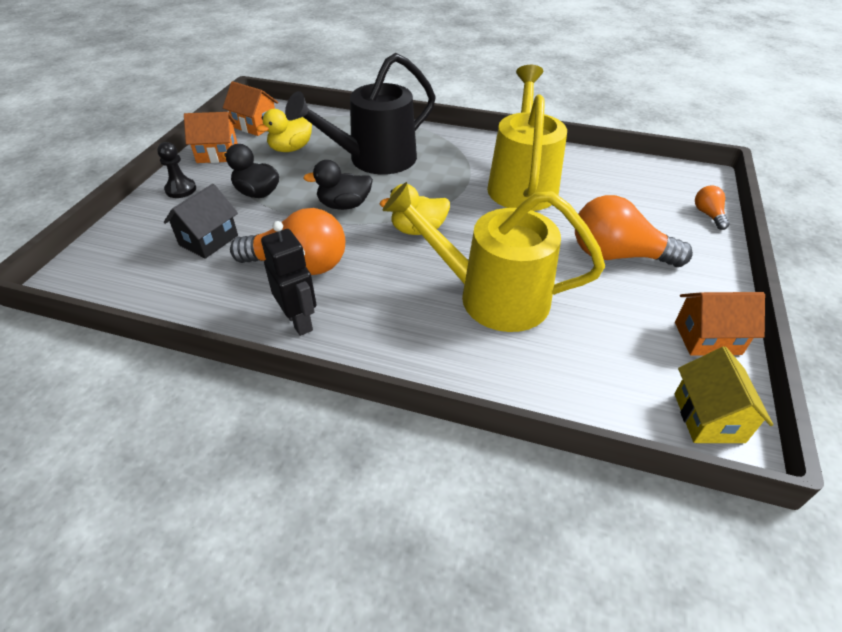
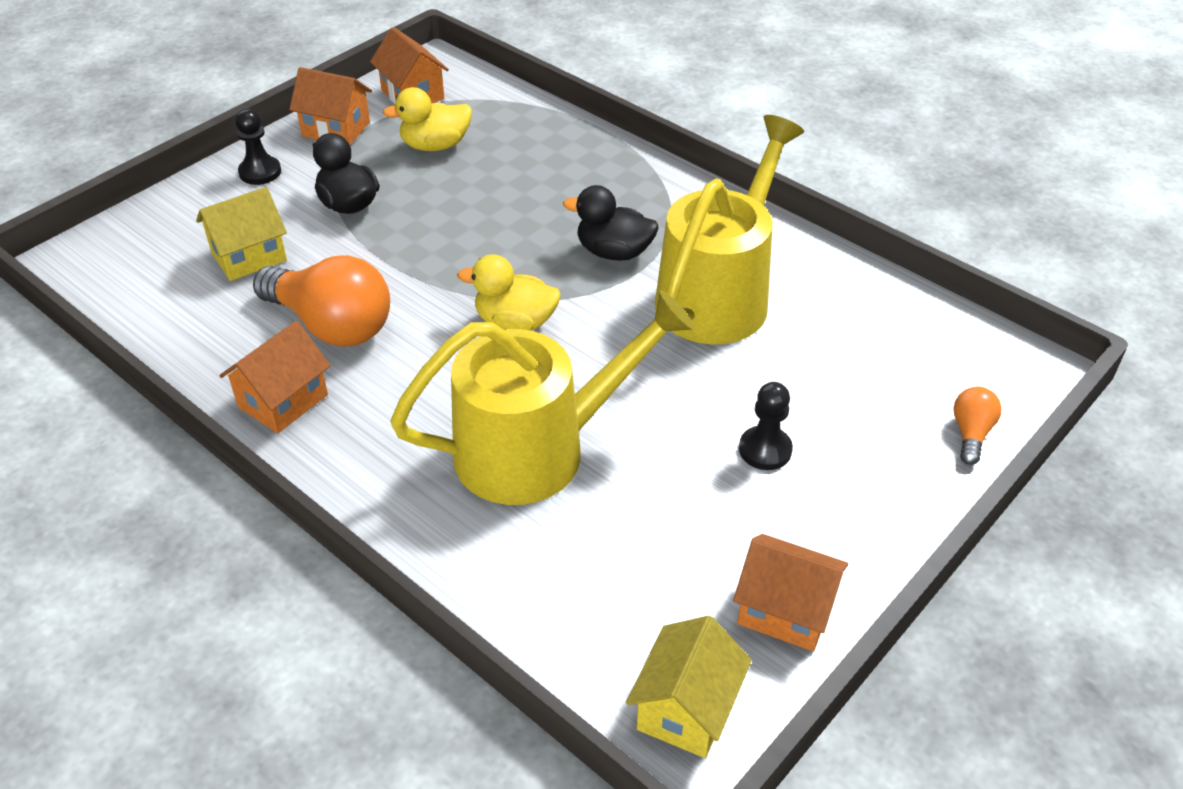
camera: 25 degrees right, 0 degrees up
(209, 240) = (249, 257): black house -> yellow house
(299, 321) = (283, 401): black robot -> orange house
(344, 205) = (445, 255): black duck -> black duck (614, 252)
(374, 160) = (535, 195): black watering can -> none
(491, 296) = (537, 449): yellow watering can -> yellow watering can turned 120 degrees clockwise
(617, 255) = (765, 450): orange light bulb -> black pawn

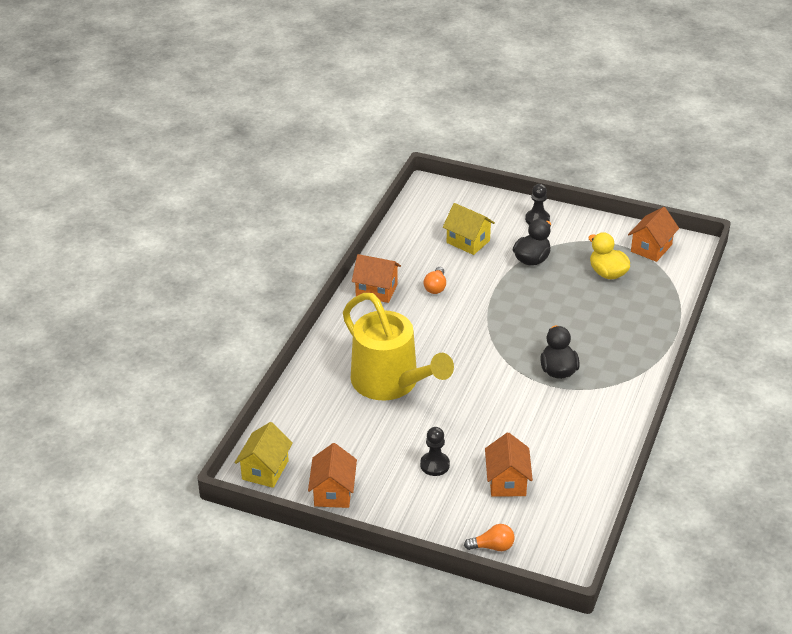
camera: 70 degrees right, 5 degrees down
(331, 325) = (435, 287): orange light bulb -> orange light bulb, size x0.47
(336, 129) = (595, 231): orange house -> orange house (507, 481)
(515, 322) = (476, 349): yellow duck -> none
(686, 709) = (265, 470): yellow house -> yellow house turned 75 degrees counterclockwise
(719, 294) = (548, 421): yellow watering can -> none

